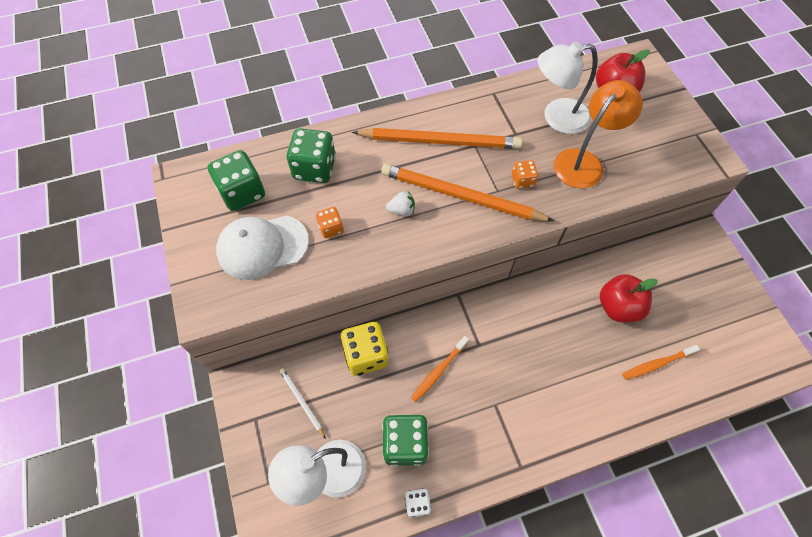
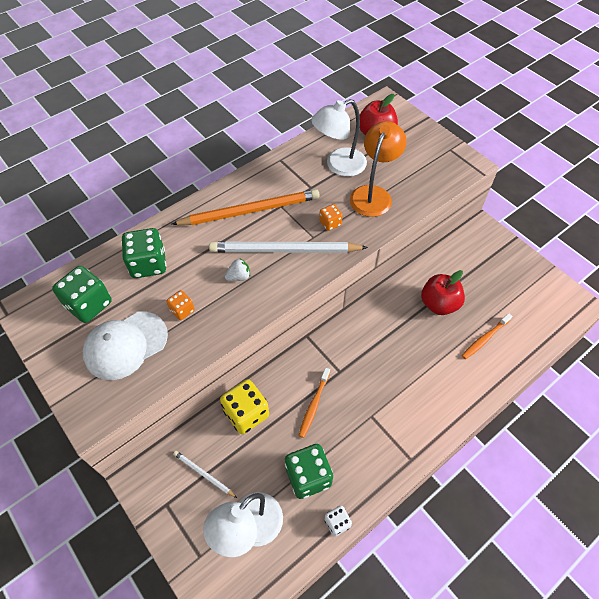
camera: 20 degrees left, 5 degrees down
(461, 196) = (284, 250): orange pencil -> white pencil

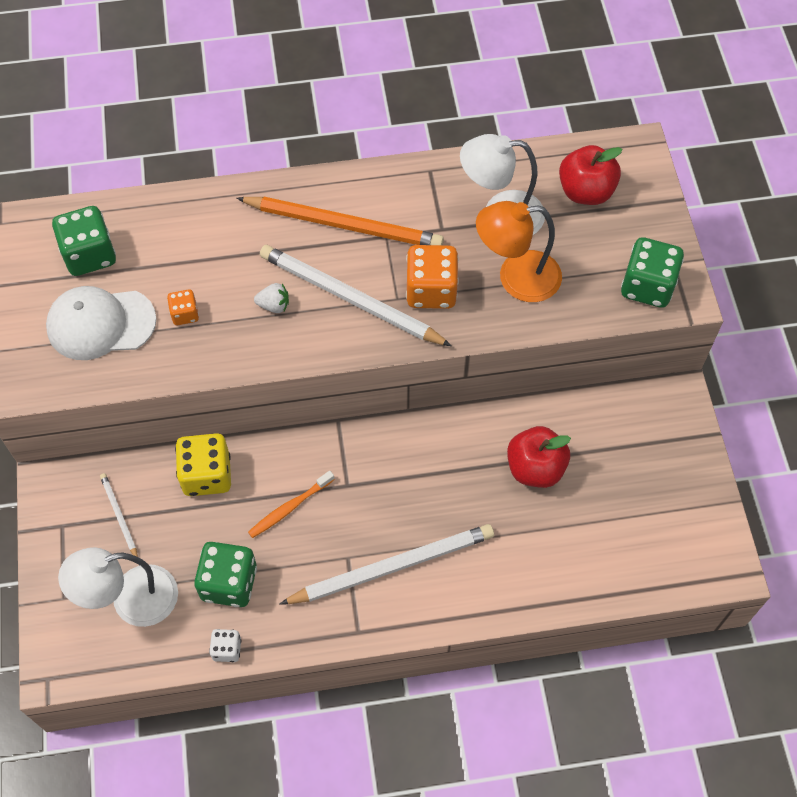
camera: 30 degrees right, 5 degrees up
(148, 264) = (182, 237): green dice -> green dice (647, 286)
(330, 223) = (431, 290): orange dice -> orange dice, size x1.90
(373, 194) = (516, 278): orange lamp -> orange lamp turned 150 degrees counterclockwise
(402, 406) = (392, 566): none -> white pencil
(485, 338) = (561, 544): orange toothbrush -> none

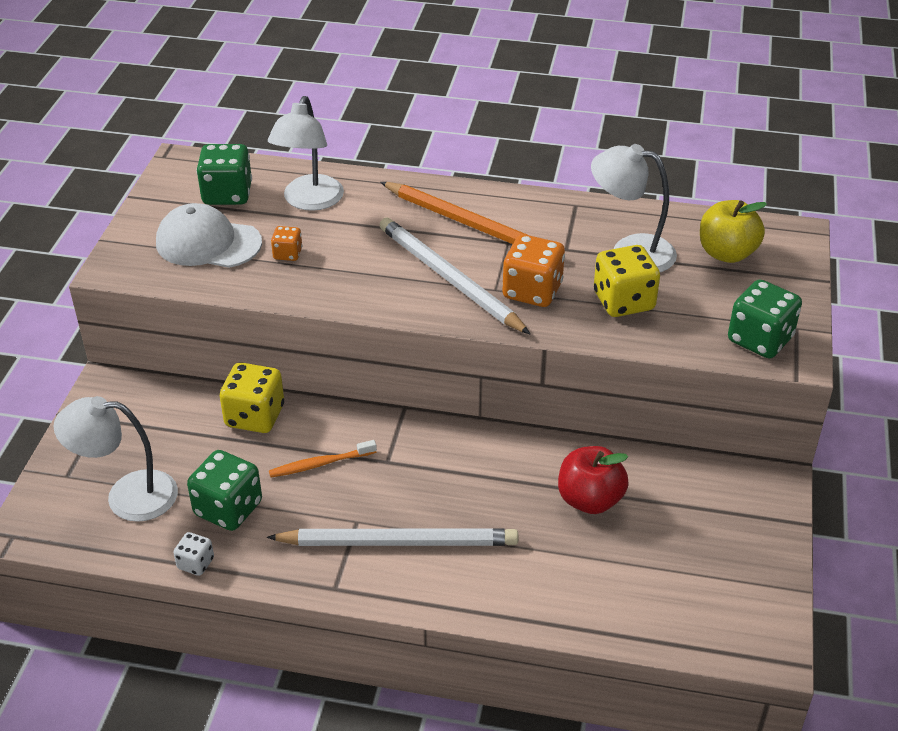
camera: 20 degrees right, 20 degrees down
(119, 516) = (155, 426): white pencil -> none
(175, 240) = (309, 201): none -> white lamp
(274, 305) = (374, 267): white strawberry -> none
(516, 278) = (623, 301): orange lamp -> yellow dice
(585, 191) = (726, 253): red apple -> yellow apple

